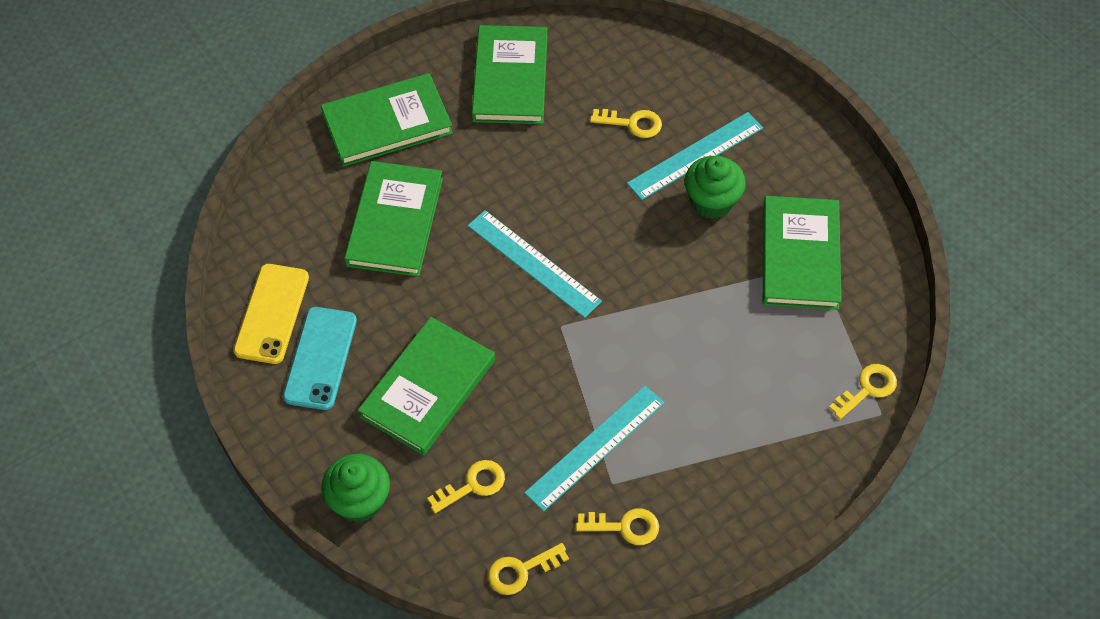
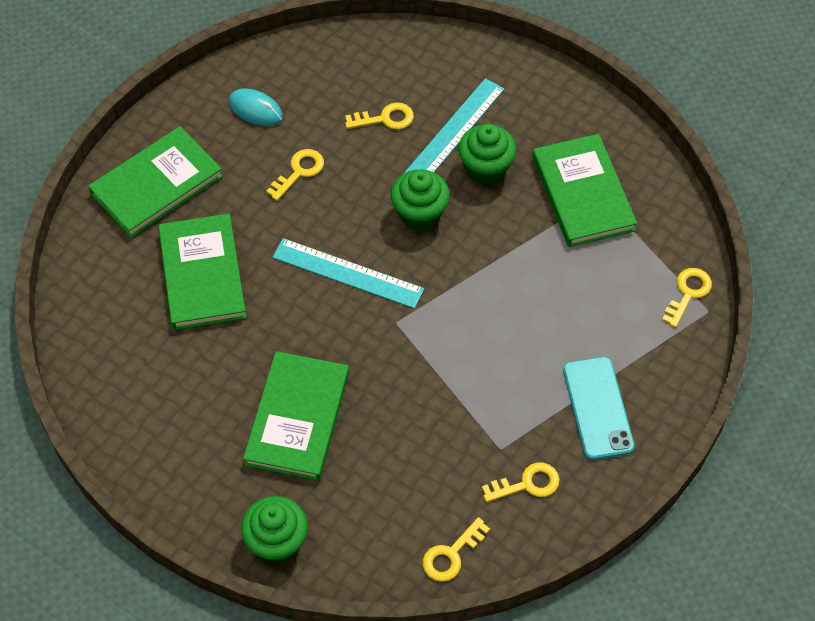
camera: 20 degrees left, 0 degrees up
(271, 314) = (120, 396): yellow phone -> none
(320, 358) = (185, 423): turquoise phone -> turquoise phone (597, 408)
(473, 485) = (376, 492): yellow key -> yellow key (299, 171)
(510, 78) = (255, 109): green book -> turquoise mouse
(595, 447) = (471, 422): turquoise ruler -> none
(628, 227) = (420, 214): none -> green cupcake

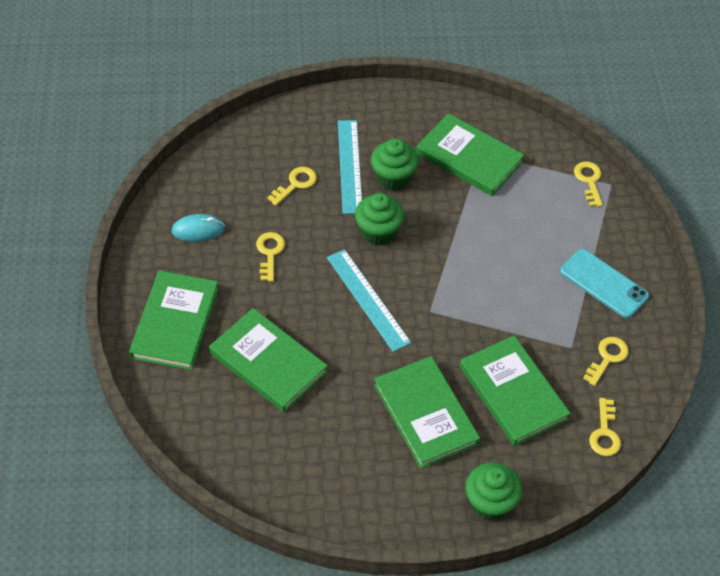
camera: 40 degrees left, 5 degrees down
(347, 273) = (367, 299): turquoise ruler -> turquoise ruler turned 75 degrees clockwise
(399, 454) = (513, 393): none -> green book

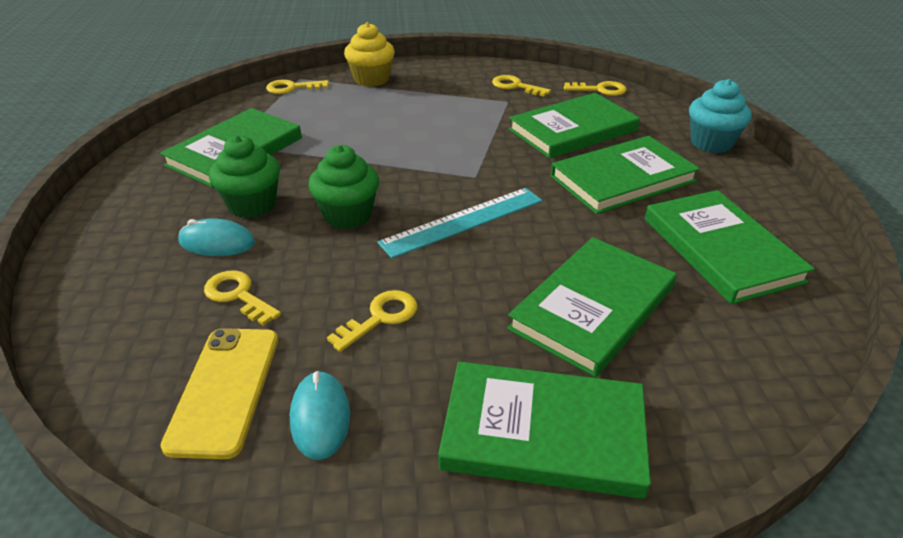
camera: 90 degrees left, 15 degrees down
(221, 189) = (225, 390): none -> yellow phone
(269, 253) = (380, 317): yellow key -> yellow key turned 135 degrees clockwise
(324, 456) = (721, 249): none -> green book
(349, 166) = (217, 242): turquoise ruler -> turquoise mouse
(490, 503) = (711, 143): green cupcake -> turquoise cupcake
(603, 284) = (427, 85): turquoise phone -> none
(613, 239) = (371, 79): none -> yellow cupcake

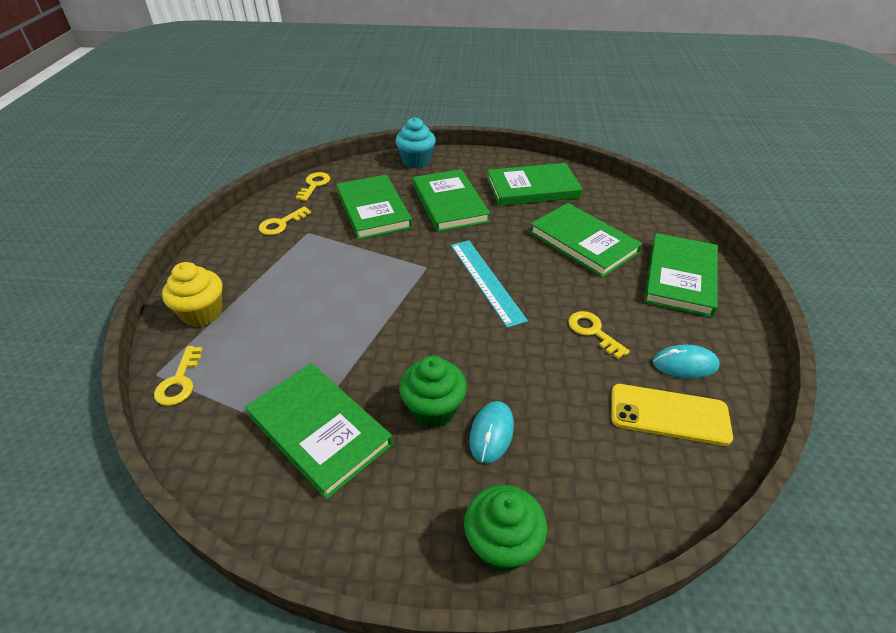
camera: 80 degrees left, 5 degrees up
(238, 295) = (567, 413): yellow key -> none
(348, 215) = (465, 343): green cupcake -> green cupcake (502, 544)

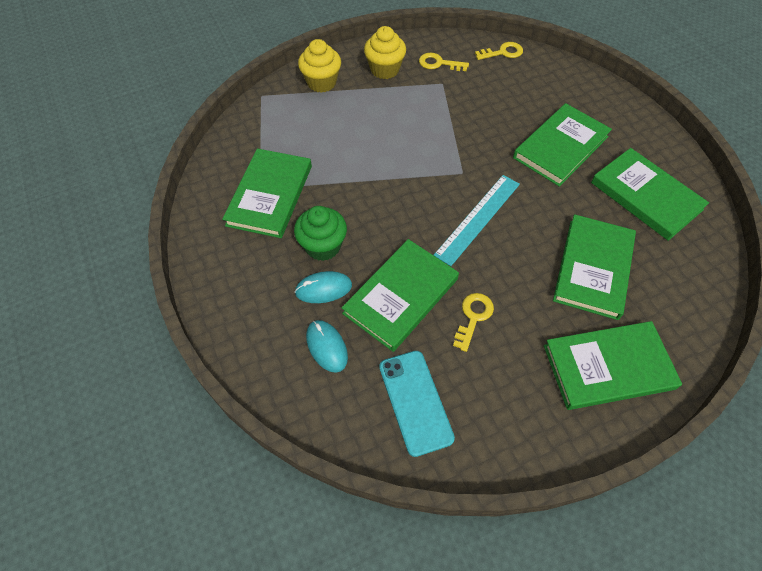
camera: 60 degrees right, 15 degrees up
(179, 381) = (263, 109): yellow key -> none
(244, 260) = (385, 69): none -> yellow cupcake
(373, 210) = (505, 104): green book -> green book (401, 296)
(416, 161) = (602, 94): turquoise cupcake -> none
(502, 544) = (242, 330): green cupcake -> none
(669, 414) = (415, 402): yellow phone -> turquoise phone
(685, 364) = (483, 400): turquoise mouse -> turquoise mouse (327, 347)

